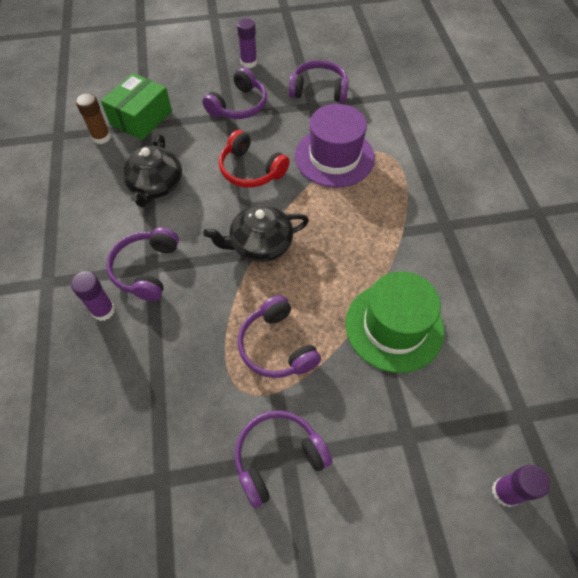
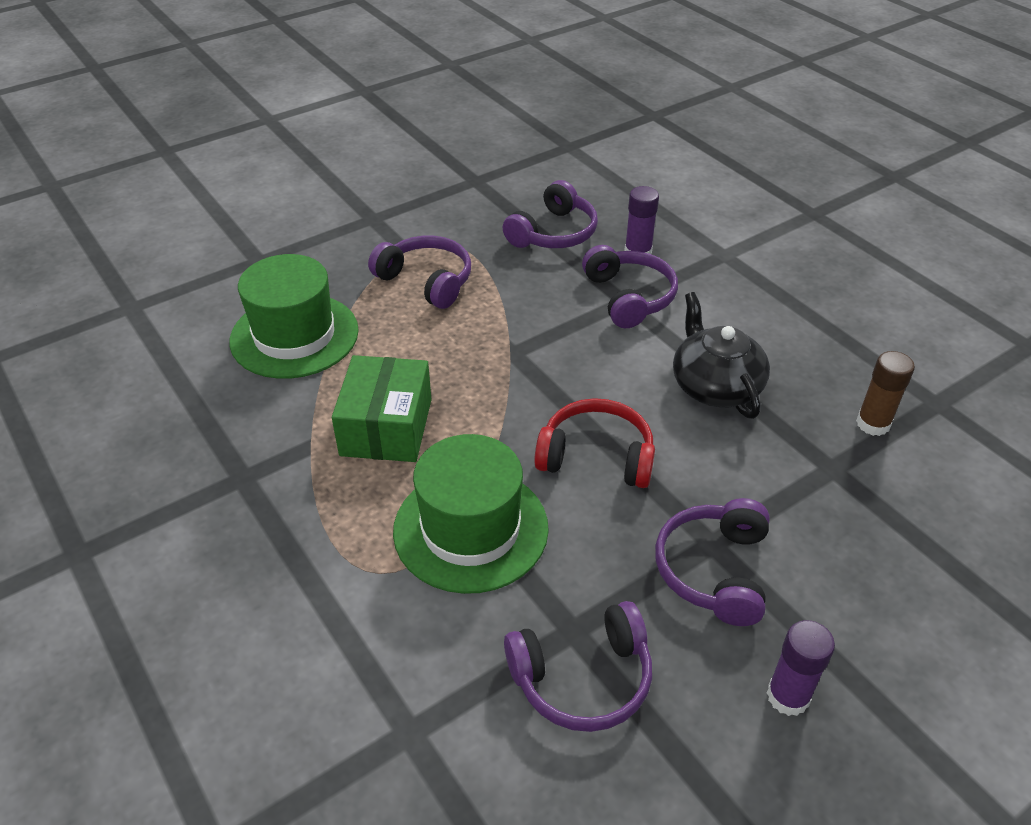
camera: 155 degrees right, 15 degrees down
(141, 118) = (853, 478): green box -> green box (386, 427)
(260, 244) = (510, 364): black teapot -> none
(278, 458) = (380, 216): purple headphones -> purple headphones (553, 233)
(334, 157) = (470, 529): purple hat -> green hat
(505, 492) = (154, 253): purple glue stick -> none

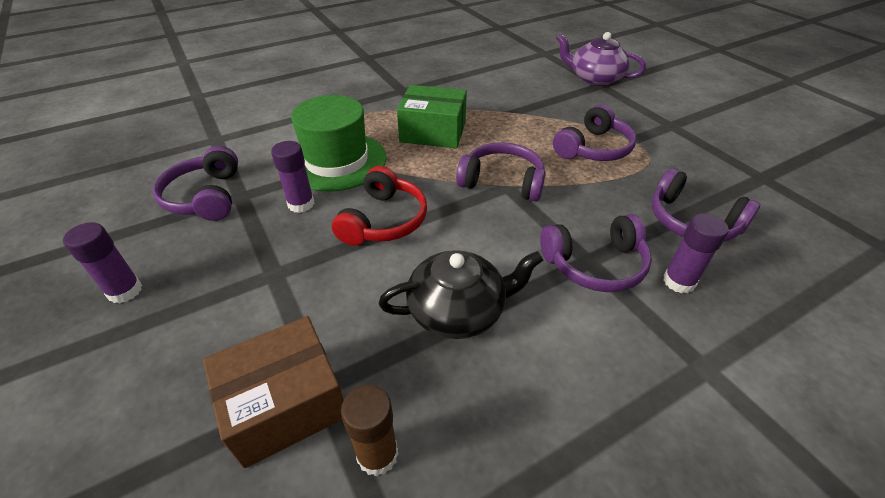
camera: 95 degrees right, 0 degrees up
(237, 264) = (594, 78): none -> purple teapot
(294, 335) = (522, 99): green hat -> none
(579, 548) = (301, 204): none -> purple glue stick
(714, 570) = (249, 270): purple headphones -> purple headphones (502, 182)
(859, 491) = (285, 404): none -> brown box

